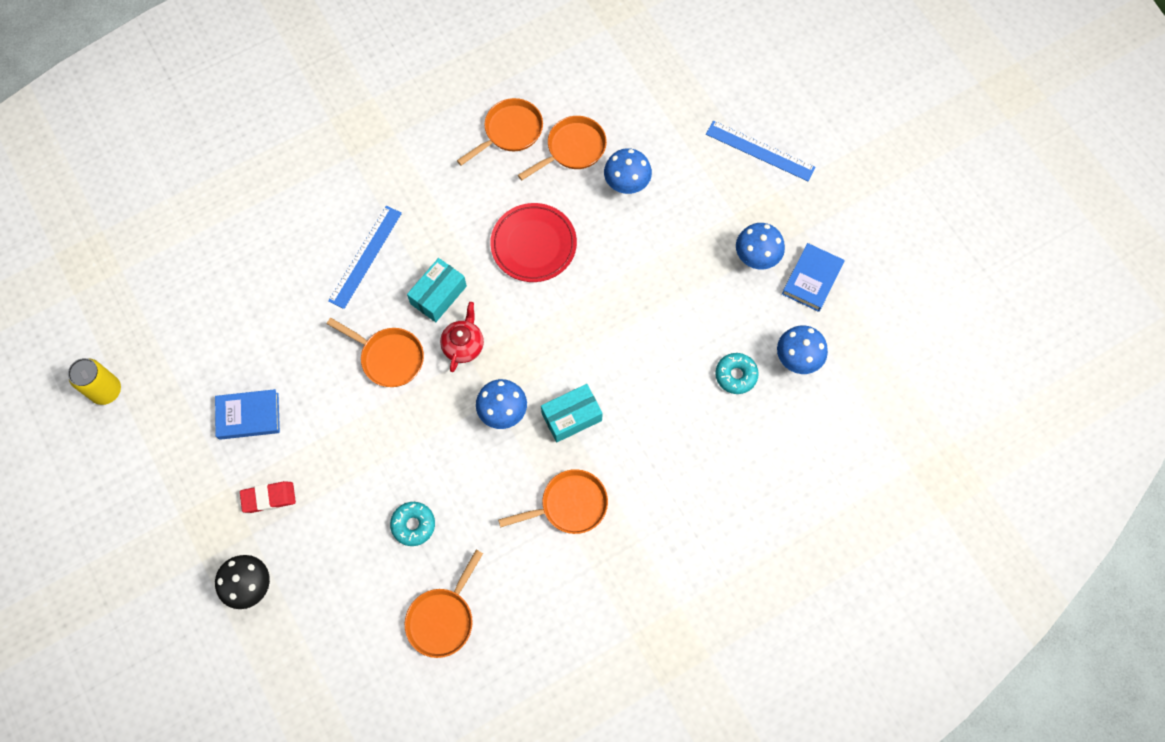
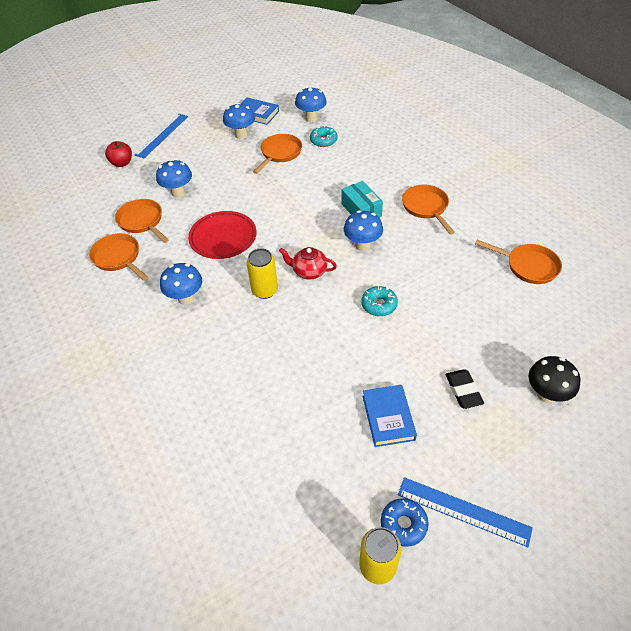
camera: 90 degrees left, 20 degrees down
(138, 417) = (403, 524): none -> blue donut
(269, 498) = (463, 391): red eraser -> black eraser
(365, 256) = (226, 344): blue ruler -> blue ruler (463, 511)
(389, 357) = (322, 318): orange pan -> orange pan (280, 154)
(413, 525) = (462, 289): turquoise donut -> turquoise donut (379, 305)
(436, 211) = (186, 298): none -> blue mushroom
(438, 295) = (265, 290): turquoise box -> yellow can
(696, 108) = (122, 163): none -> red apple

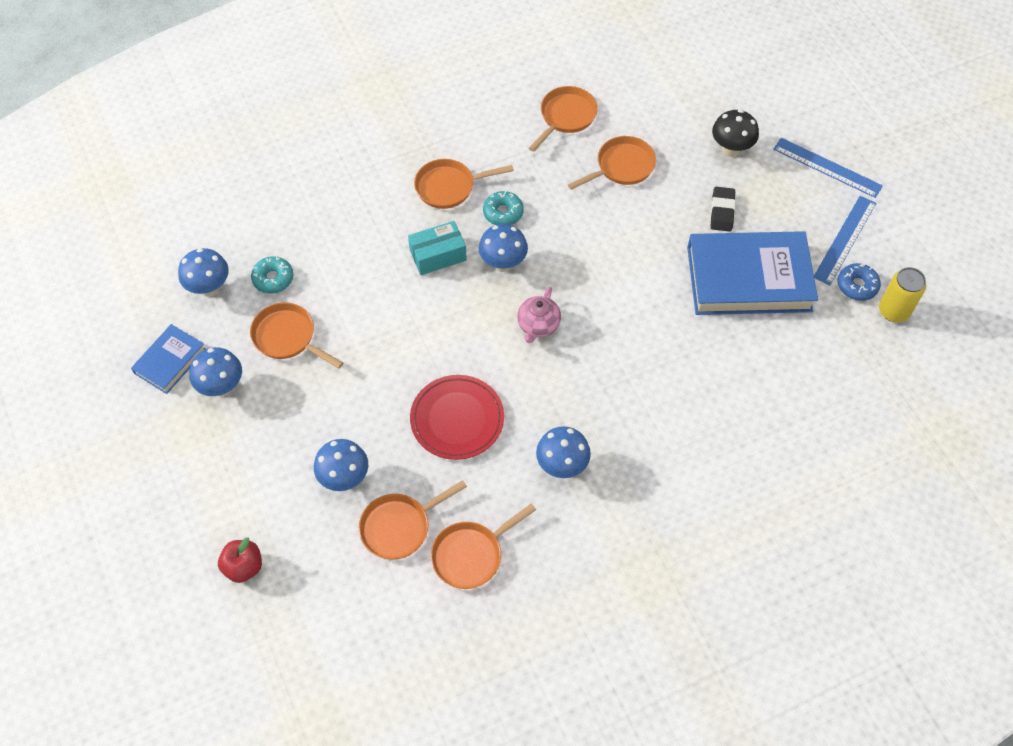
camera: 85 degrees left, 10 degrees up
(162, 135) = (183, 506): blue ruler -> blue ruler (827, 167)
(265, 290) = (562, 375): yellow can -> none
(309, 271) = (538, 325): red teapot -> pink teapot
(379, 305) = (602, 262): turquoise donut -> turquoise donut (503, 213)
(388, 417) = (748, 278): blue book -> blue book, size x1.99
(463, 391) = (722, 211): black eraser -> black eraser turned 75 degrees counterclockwise
(488, 309) = (621, 167): none -> orange pan

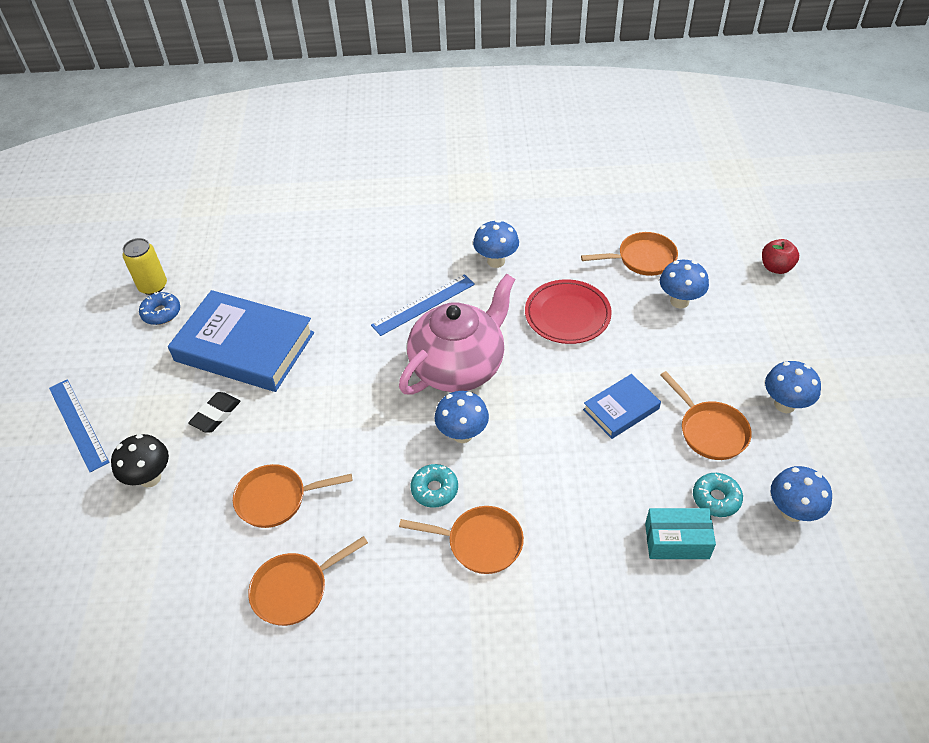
camera: 155 degrees left, 10 degrees down
(170, 361) = (839, 445): blue book -> blue book (621, 409)
(438, 255) = (526, 465): turquoise box -> turquoise box (676, 541)
(471, 555) = (592, 229): orange pan -> none
(538, 325) = (459, 367): pink teapot -> pink teapot, size x2.18
(845, 240) = (132, 352): blue ruler -> blue ruler (423, 304)

